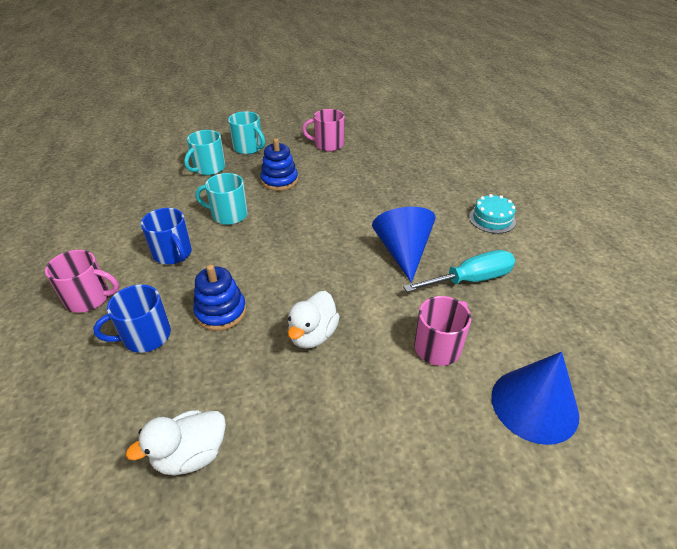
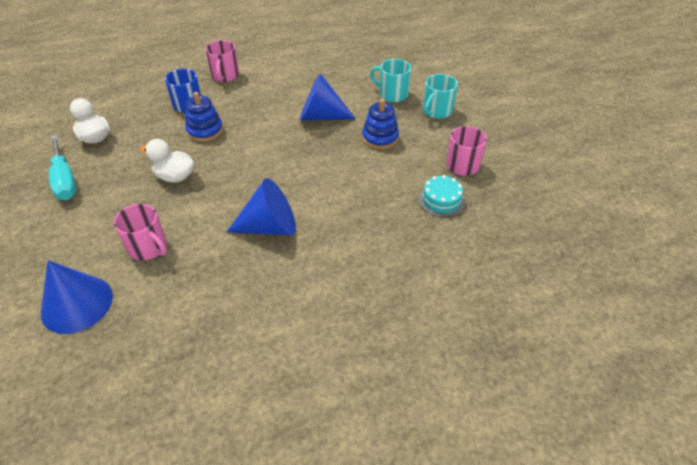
camera: 85 degrees right, 5 degrees up
(173, 253) = (269, 99): blue mug -> none
(228, 215) = (320, 116): turquoise mug -> blue cone
(470, 279) = (226, 276): turquoise screwdriver -> turquoise screwdriver (65, 180)
(492, 219) = (329, 305): turquoise cake -> turquoise cake (441, 200)

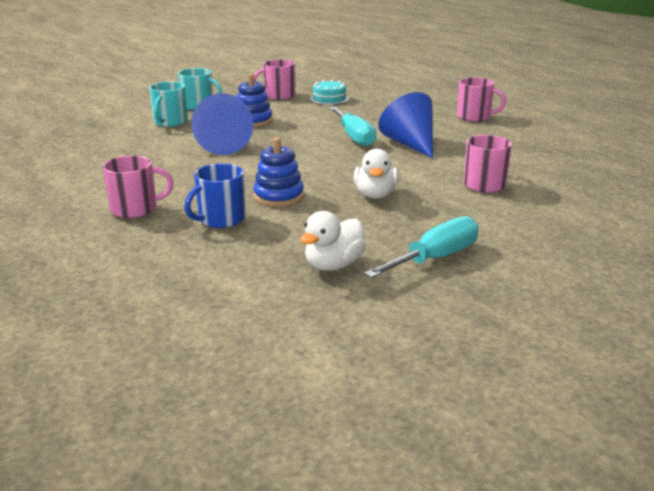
camera: 105 degrees left, 20 degrees down
(77, 304) = (579, 197): blue cone -> none
(308, 193) = (354, 137): none -> turquoise screwdriver
(333, 314) = (474, 117): none -> pink mug

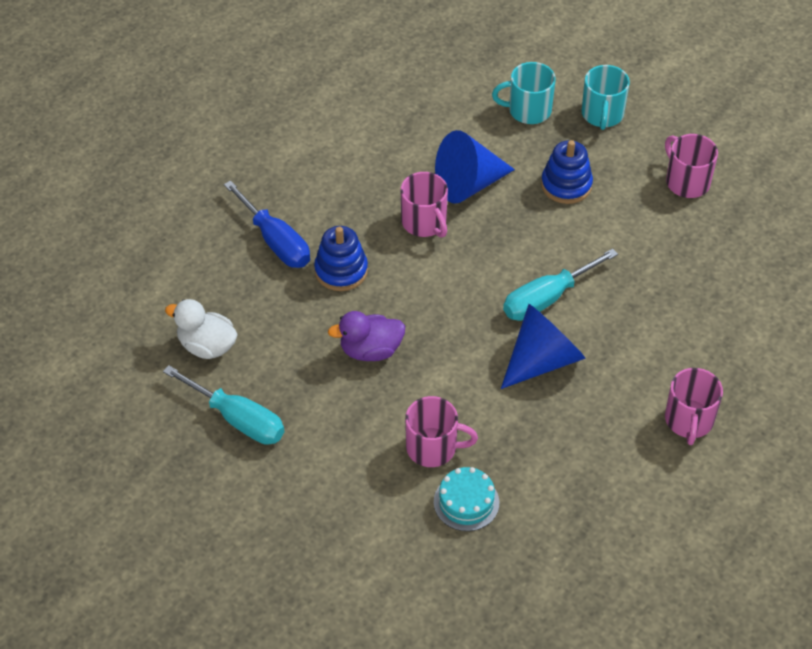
camera: 75 degrees right, 25 degrees up
(135, 209) = (279, 173): pink mug -> pink mug (424, 222)
(220, 219) = (275, 241): blue mug -> blue screwdriver
(329, 99) = (697, 240): turquoise cake -> turquoise cake (466, 502)
(375, 195) = (370, 350): white duck -> purple duck

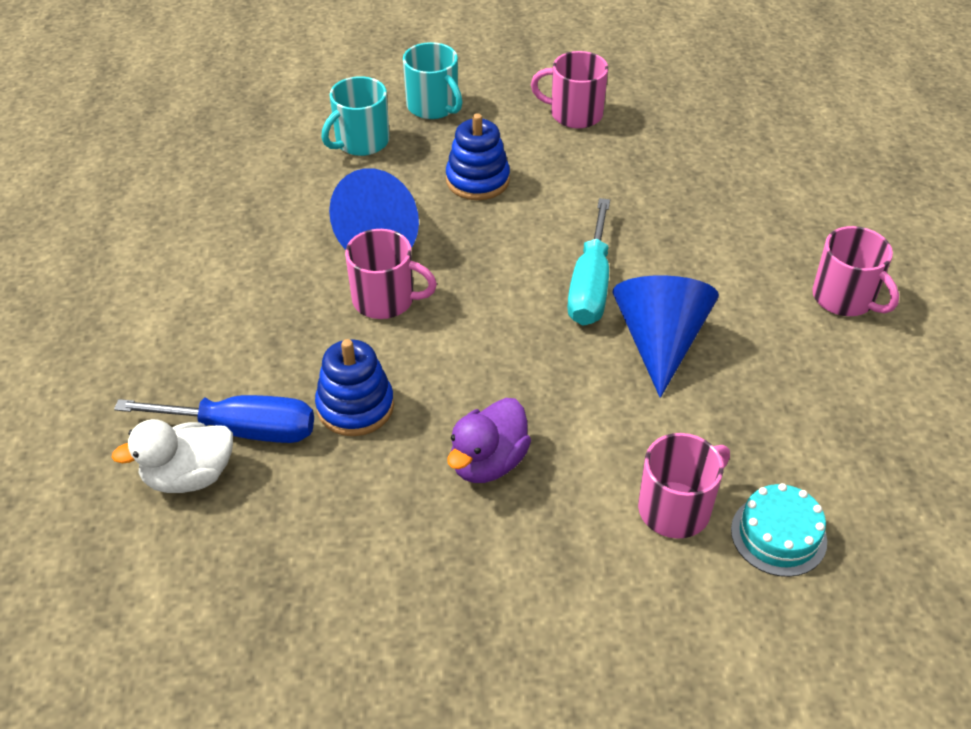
camera: 45 degrees left, 5 degrees down
(207, 346) = (295, 608): white duck -> white duck (189, 476)
(238, 419) = (435, 662): turquoise screwdriver -> none

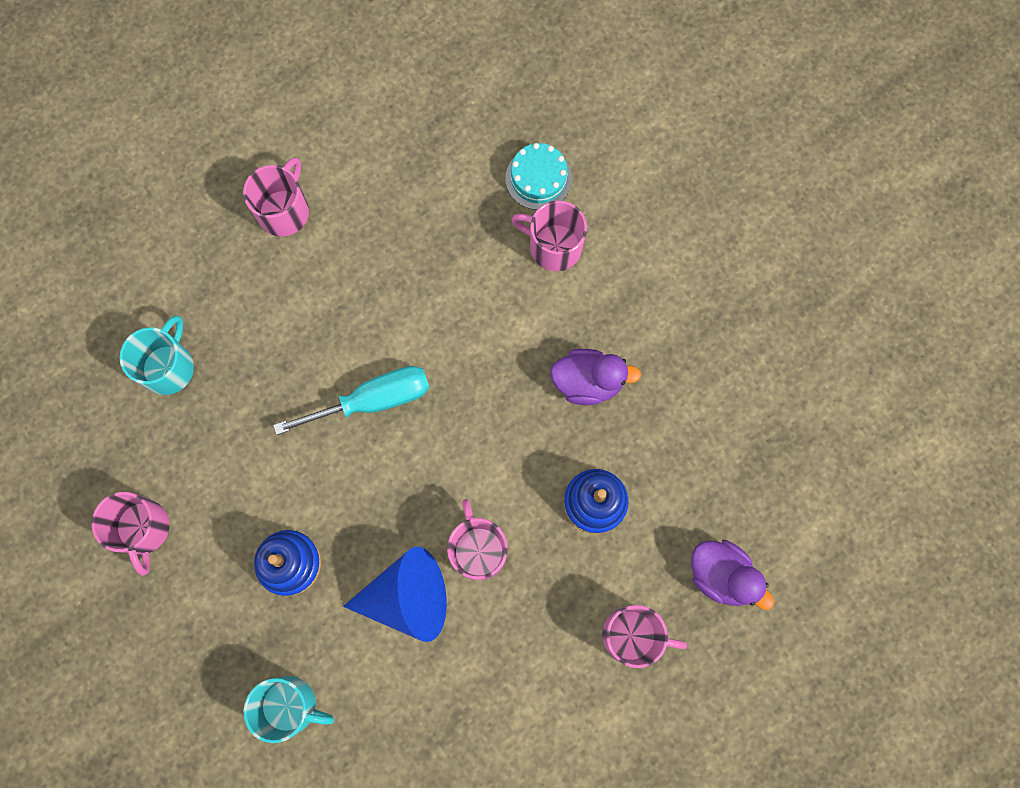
camera: 120 degrees left, 30 degrees up
(189, 476) = (721, 575): white duck -> purple duck
(205, 374) = (632, 635): none -> pink mug
(242, 430) = (663, 568): blue screwdriver -> none
(433, 106) = (198, 671): turquoise mug -> turquoise mug (168, 367)
(659, 341) = (406, 322): blue cone -> none

